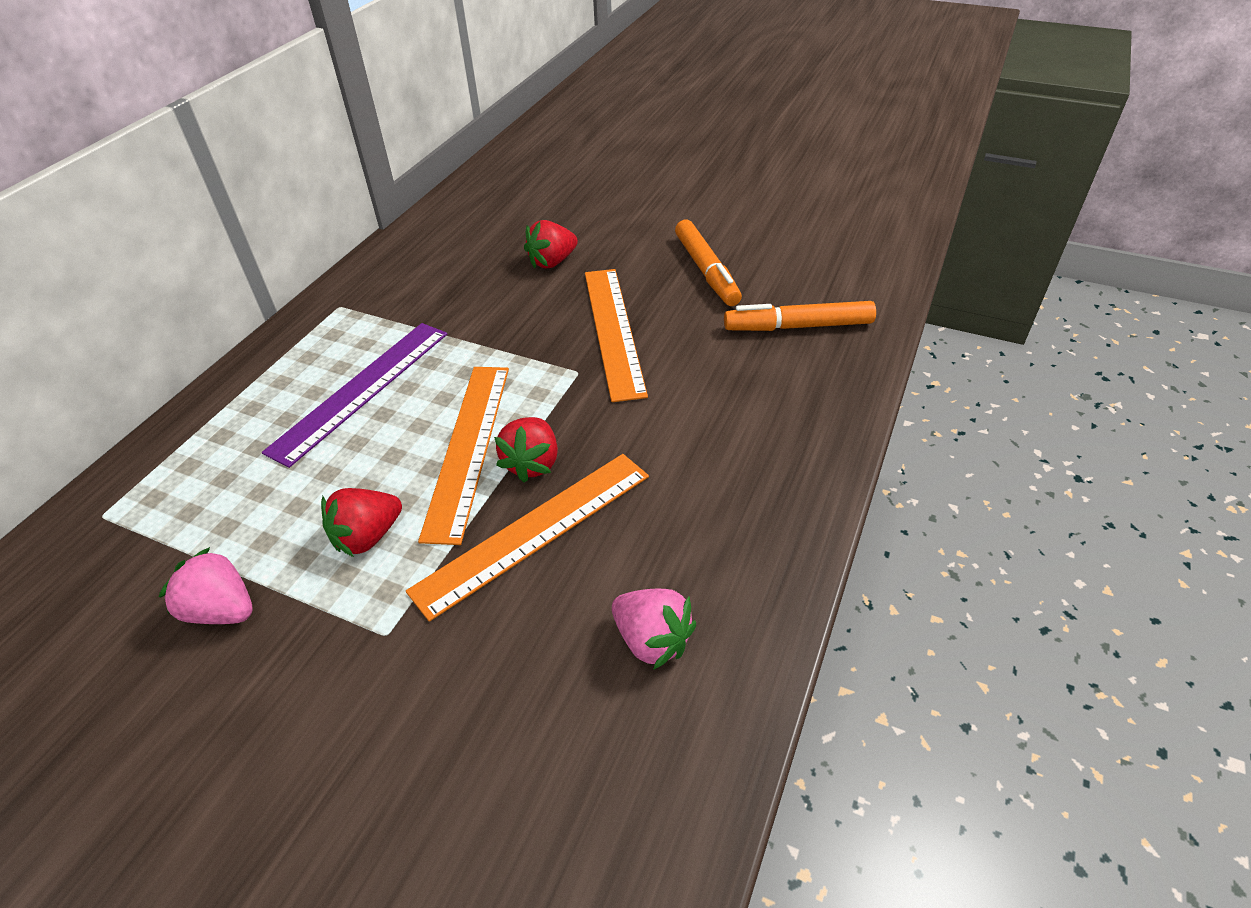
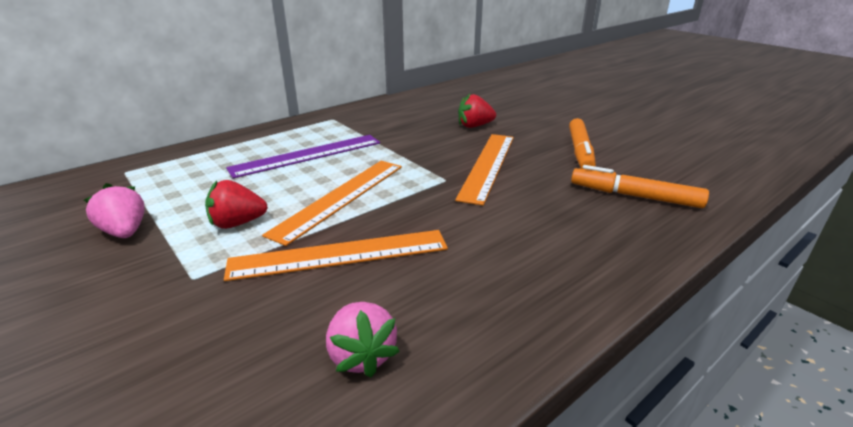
camera: 25 degrees right, 15 degrees down
(532, 463) = (372, 217): red strawberry -> none

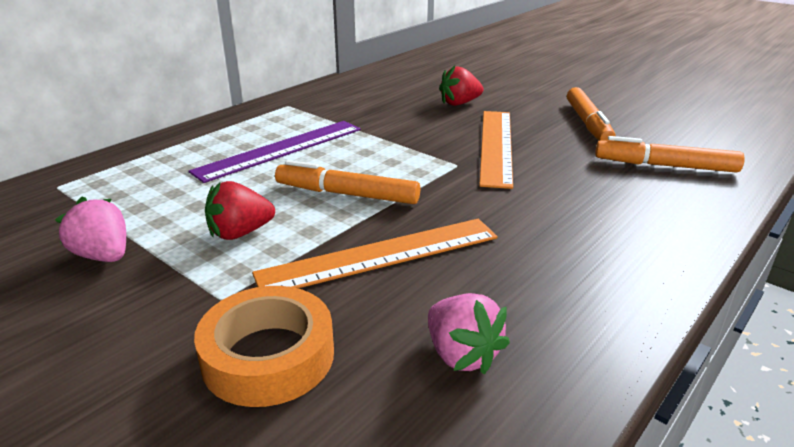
camera: 10 degrees left, 0 degrees up
(201, 334) = (268, 356): none -> orange tape
(340, 198) = (347, 194): orange ruler -> orange marker

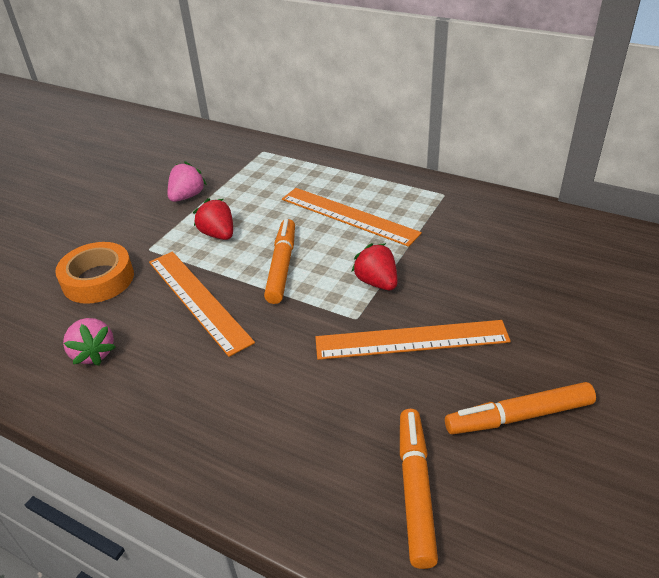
camera: 80 degrees right, 10 degrees up
(280, 149) = (348, 216): purple ruler -> orange ruler
(459, 103) = (519, 299): red strawberry -> red strawberry (377, 282)
(461, 355) = (93, 353): pink strawberry -> pink strawberry turned 75 degrees counterclockwise

